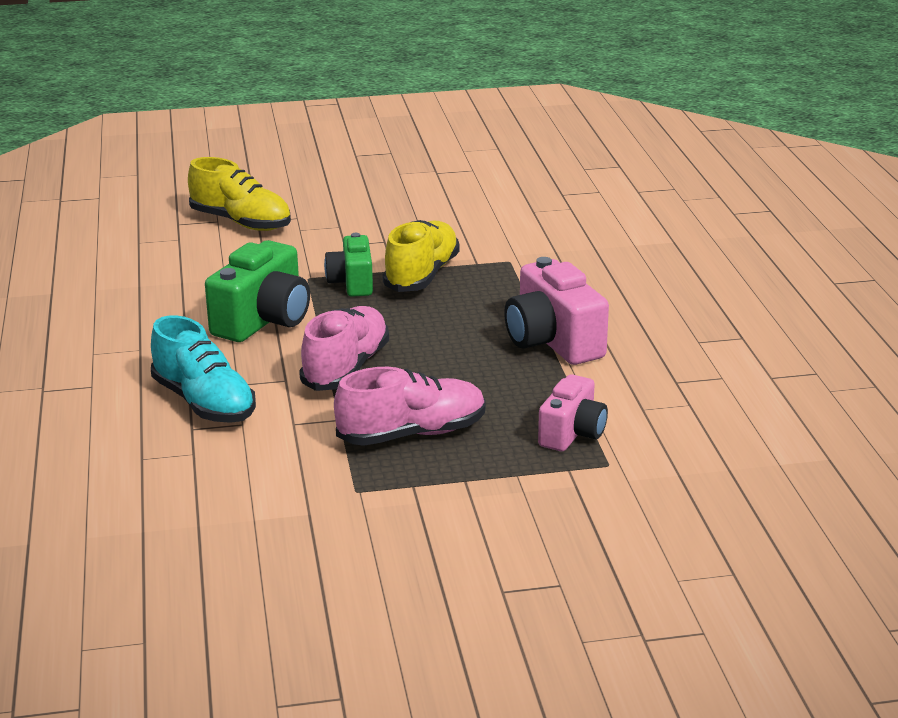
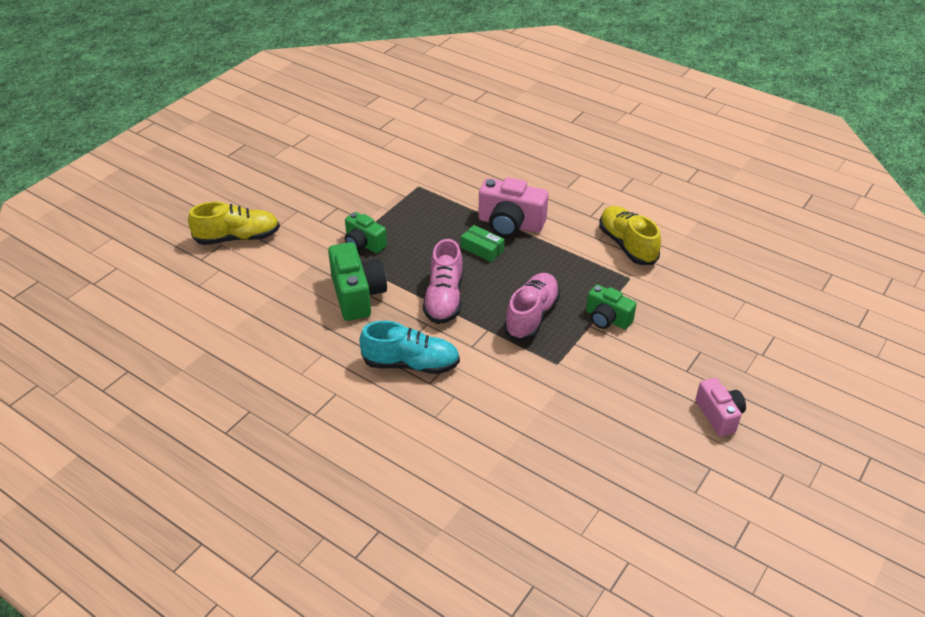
camera: 45 degrees left, 15 degrees up
(346, 368) = (444, 298): pink shoe -> pink shoe turned 150 degrees counterclockwise
(422, 275) = (391, 219): yellow shoe -> yellow shoe (627, 245)
(474, 348) = (482, 249): none -> green box
(499, 486) = (607, 319): none -> green camera
(572, 433) = (593, 271): pink camera -> pink camera (719, 415)

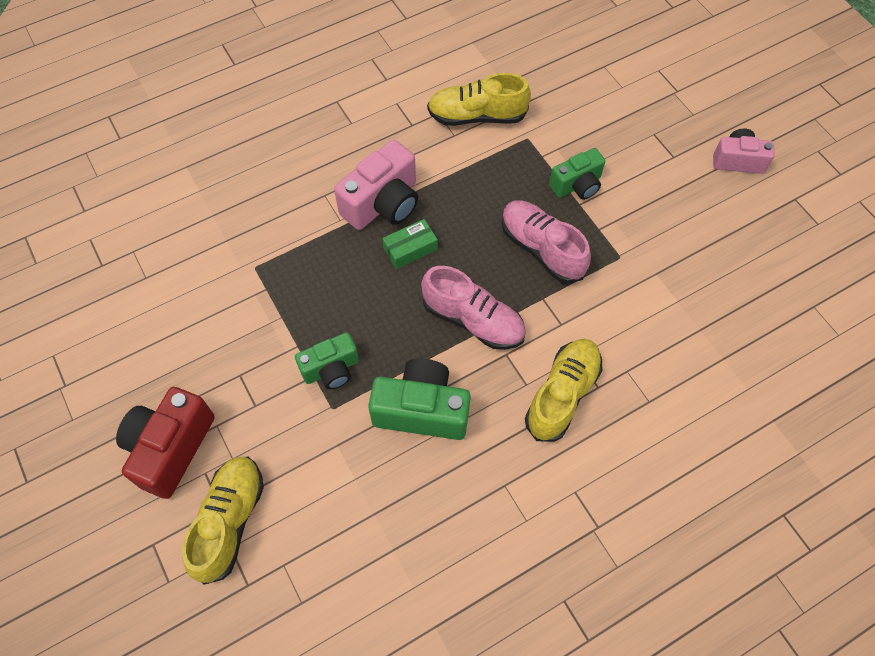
camera: 65 degrees left, 20 degrees up
(273, 198) = (171, 448): none -> red camera
(411, 364) = (562, 395): turquoise shoe -> yellow shoe

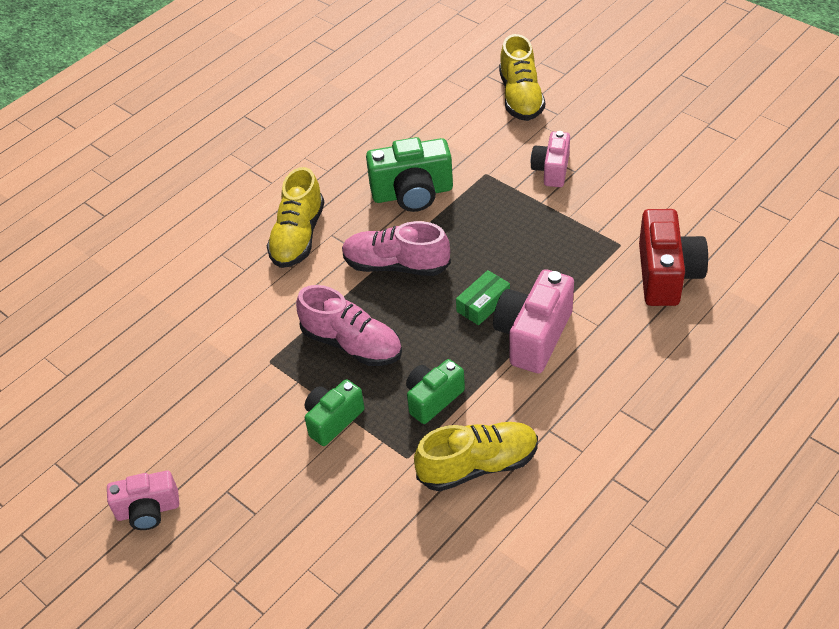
camera: 165 degrees right, 15 degrees down
(171, 448) = (593, 118): red camera -> red camera (666, 275)
(262, 386) = (551, 170): none -> pink camera
(331, 369) = (502, 196): green camera -> green camera (433, 399)

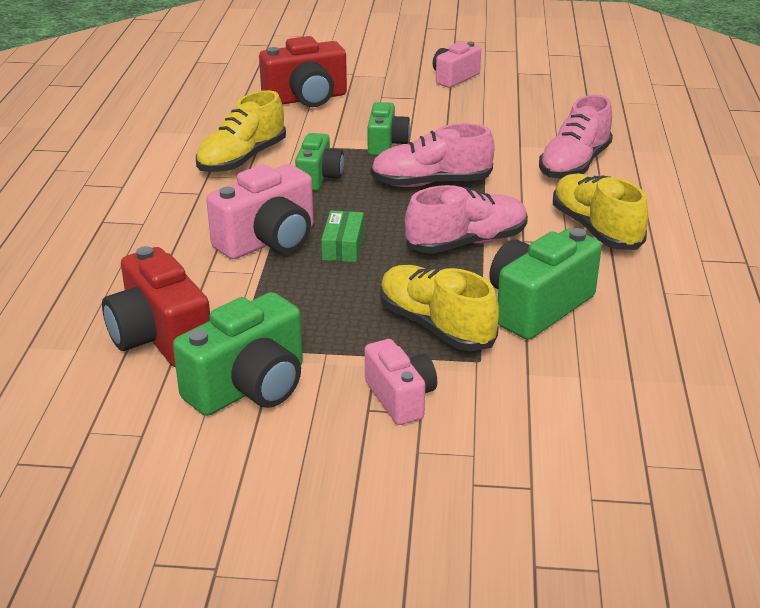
camera: 140 degrees right, 15 degrees down
(222, 310) = (574, 164): none -> pink shoe
(330, 554) = (306, 99): none -> red camera
(520, 97) = (556, 486): yellow shoe -> yellow shoe (436, 326)
(533, 336) = (268, 241): pink camera -> pink camera turned 60 degrees clockwise
(632, 212) = (249, 387): none -> green camera

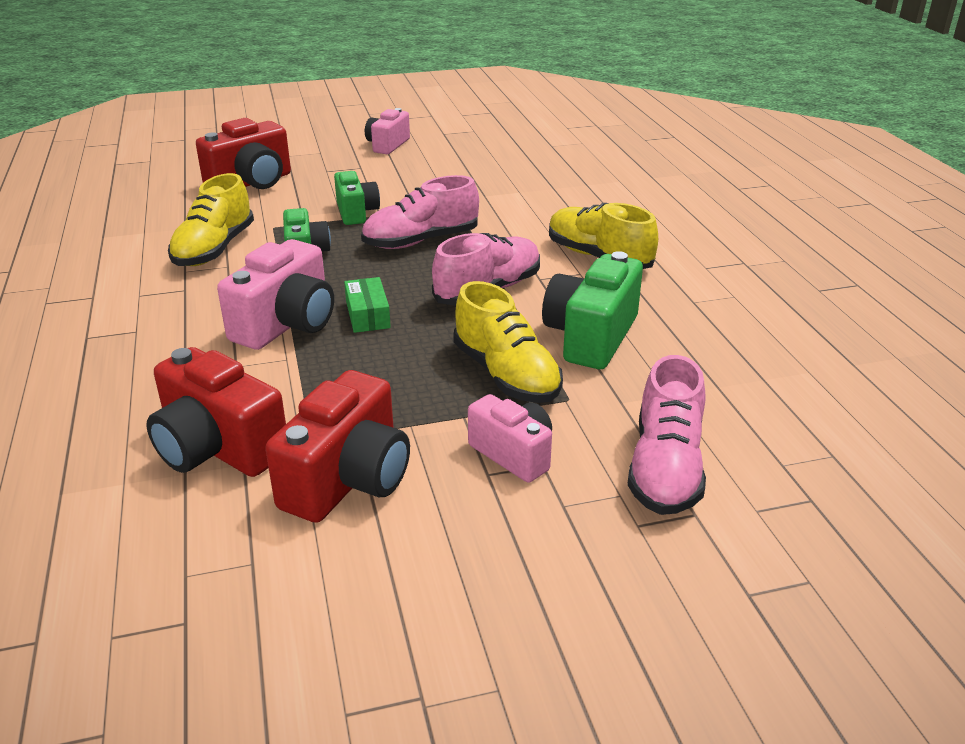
camera: 20 degrees left, 0 degrees up
(249, 387) = (348, 480): green camera -> red camera
(436, 326) = (506, 375): yellow shoe -> yellow shoe turned 150 degrees counterclockwise
(574, 164) = (544, 204): pink shoe -> pink shoe (665, 468)

